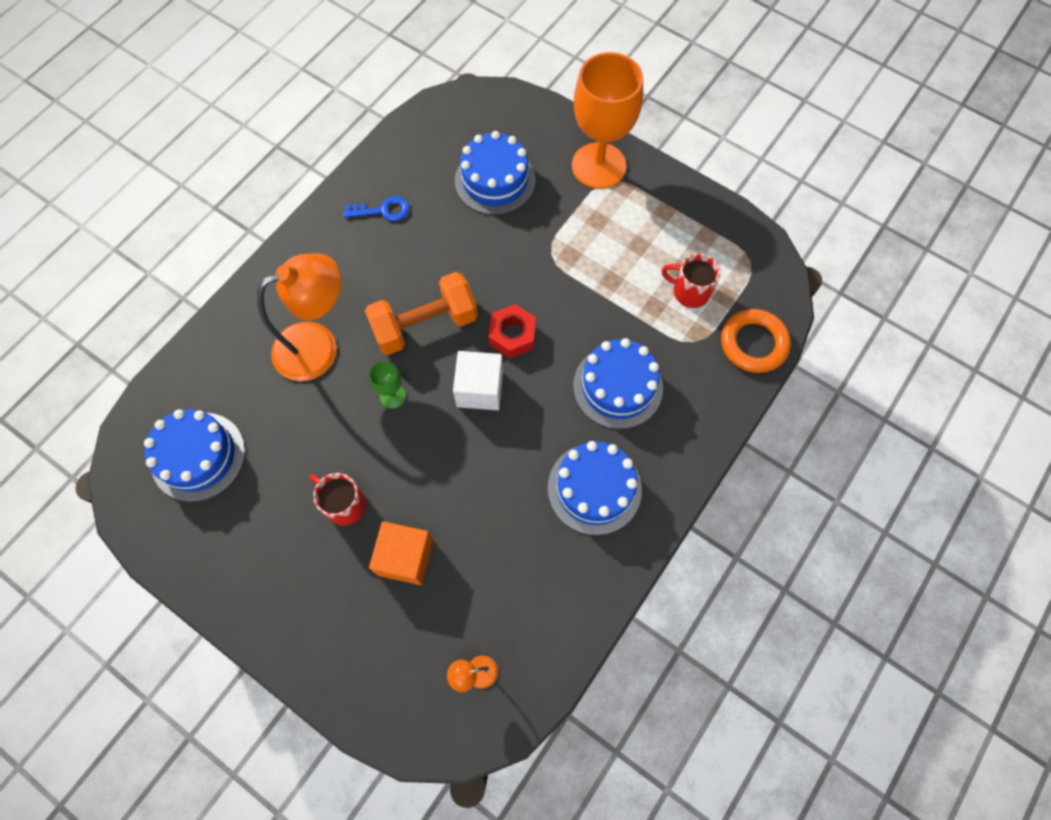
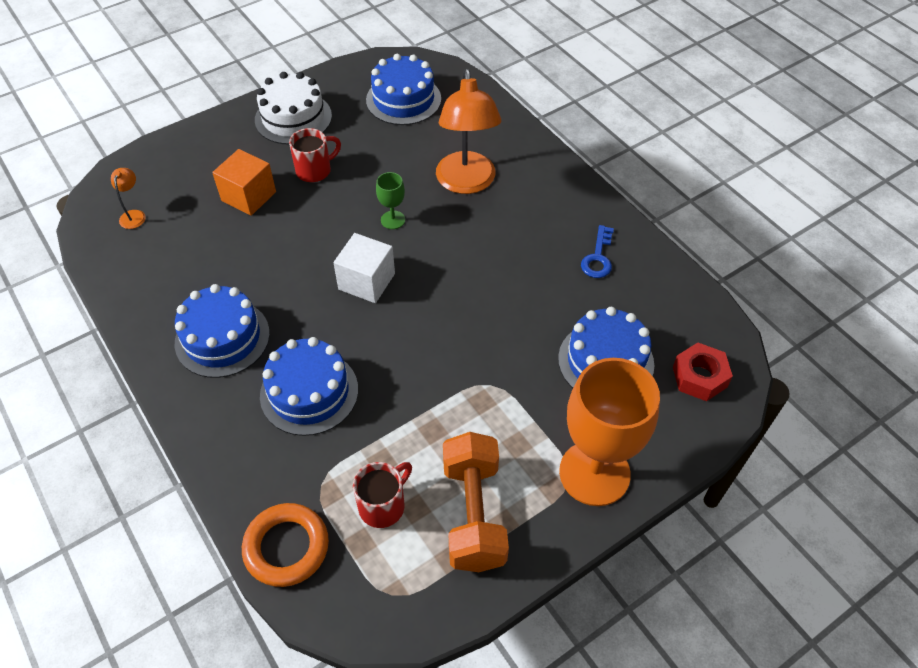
camera: 110 degrees right, 15 degrees down
(262, 570) = (293, 118): none -> white cake
(425, 325) = (453, 258): orange dumbbell -> orange dumbbell (473, 514)
(512, 335) = (409, 322): red nut -> red nut (699, 377)

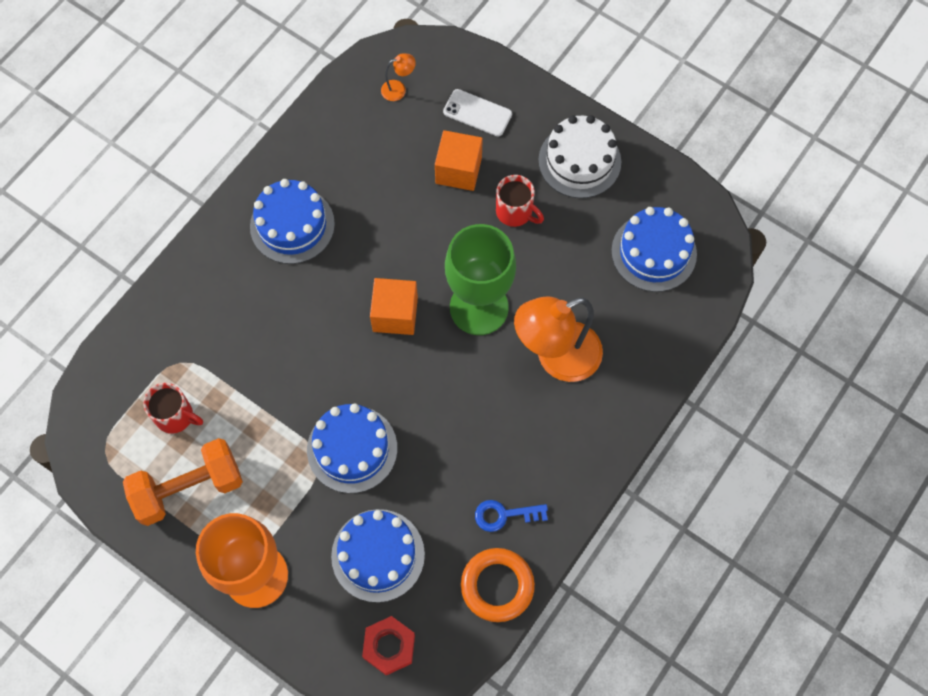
camera: 70 degrees right, 15 degrees up
(200, 168) = (477, 113): none -> white phone
(286, 547) = (121, 360): orange ring -> orange ring (497, 586)
(309, 392) = (261, 317): blue cake -> blue cake (352, 449)
(366, 281) = (395, 314): white cube -> orange cube
(393, 220) = (479, 307): green goblet -> green goblet, size x2.34

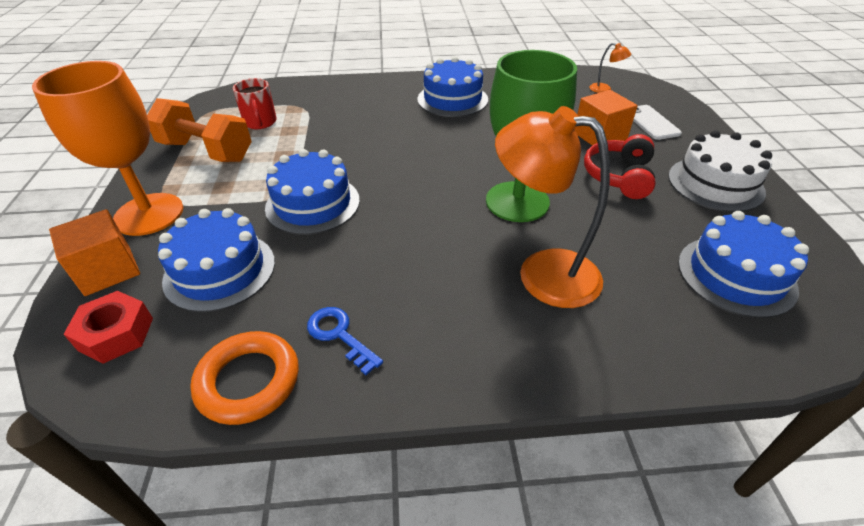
camera: 50 degrees right, 25 degrees down
(395, 314) = (451, 166): orange cube -> orange cube (108, 270)
(515, 212) = (619, 176): red mug -> red headphones

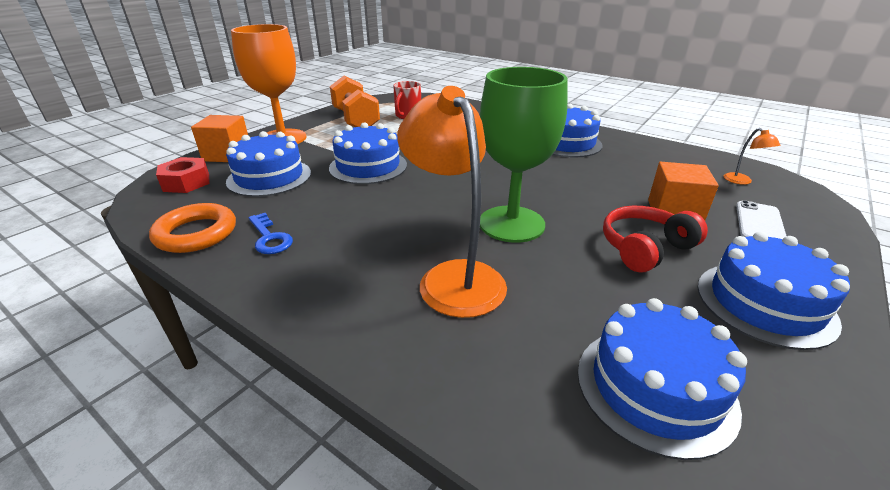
camera: 40 degrees right, 10 degrees down
(339, 335) = (269, 238): blue key -> blue key turned 150 degrees clockwise
(715, 184) = (764, 303): white cake -> blue cake

